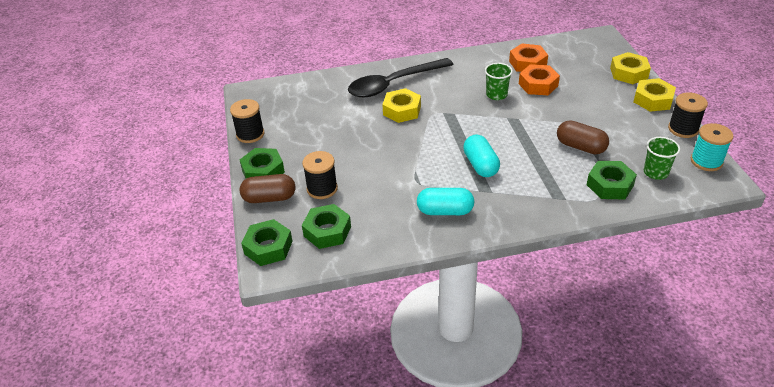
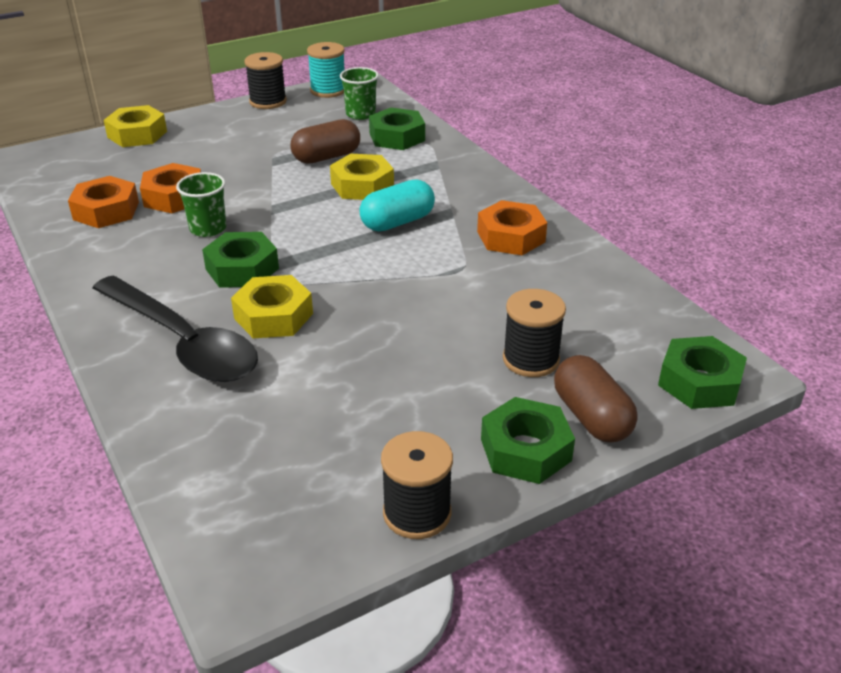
camera: 110 degrees left, 5 degrees down
(327, 231) = (621, 330): green nut -> green nut (242, 269)
(445, 211) = (511, 237): turquoise capsule -> orange nut
(580, 147) = (326, 157): brown capsule -> brown capsule turned 45 degrees clockwise
(653, 100) = (205, 118): yellow nut -> yellow nut (362, 185)

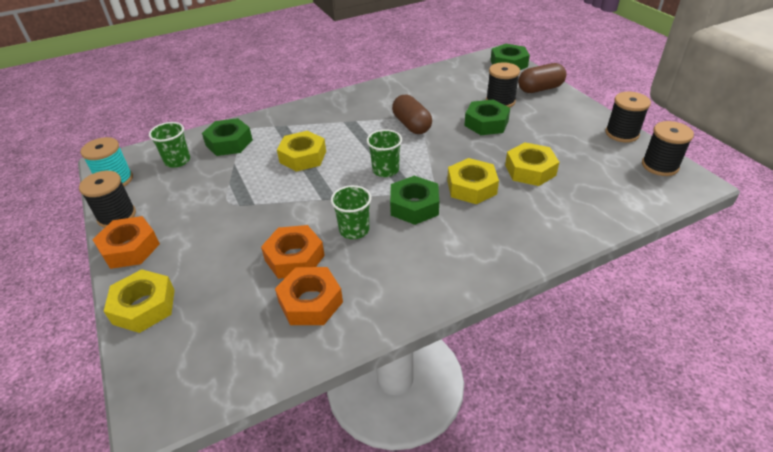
camera: 85 degrees left, 5 degrees up
(182, 342) = (506, 225): black spoon -> none
(298, 547) = (660, 166): none -> black spool
(307, 376) = (530, 170): none -> yellow nut
(325, 245) = (385, 170): none -> green cup
(326, 157) = (250, 175): brown capsule -> brown capsule (411, 125)
(397, 222) = (358, 141): turquoise capsule -> none
(511, 237) = (382, 102): orange nut -> orange nut (130, 248)
(525, 450) = (568, 105): green nut -> green nut (486, 123)

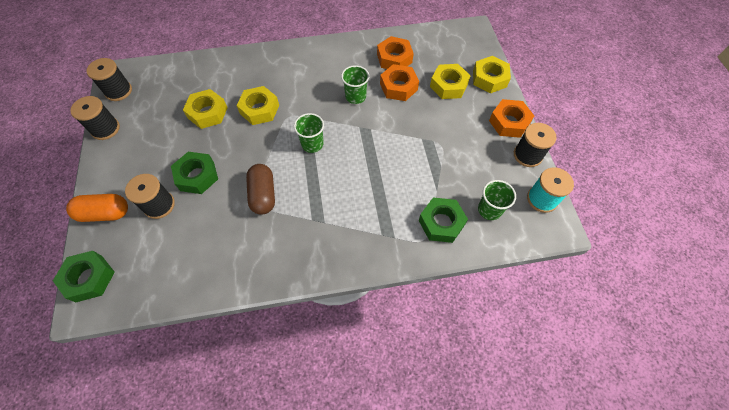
camera: 165 degrees left, 20 degrees up
(303, 157) = (375, 180): yellow nut -> yellow nut (448, 85)
(414, 206) = (308, 104): green nut -> none
(540, 89) = (105, 213): brown capsule -> orange capsule

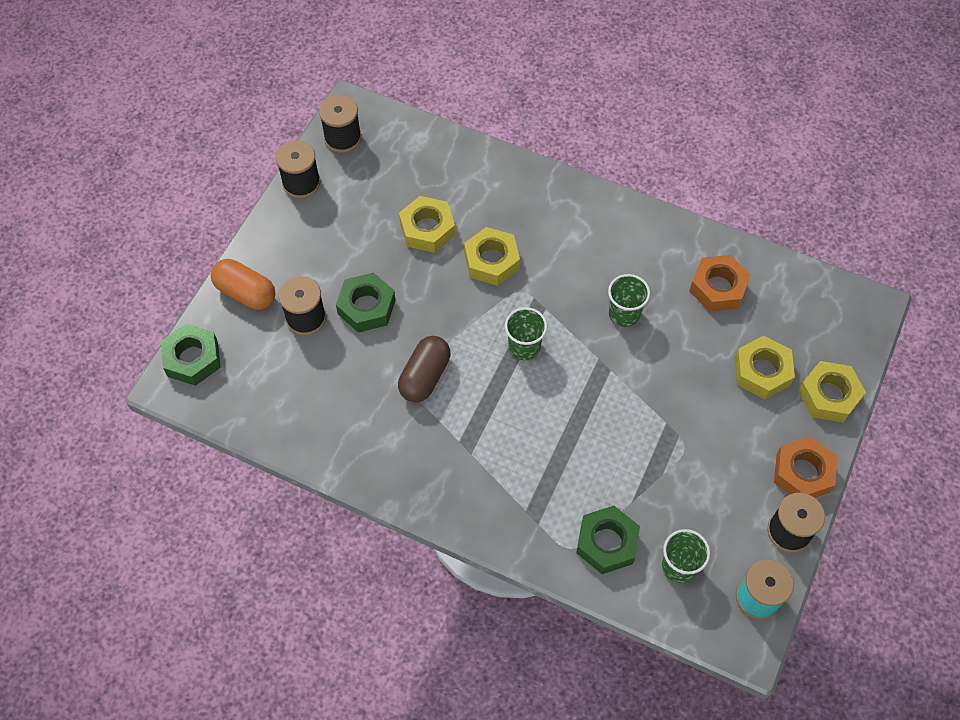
camera: 35 degrees right, 0 degrees up
(398, 87) = (691, 333): orange nut -> none

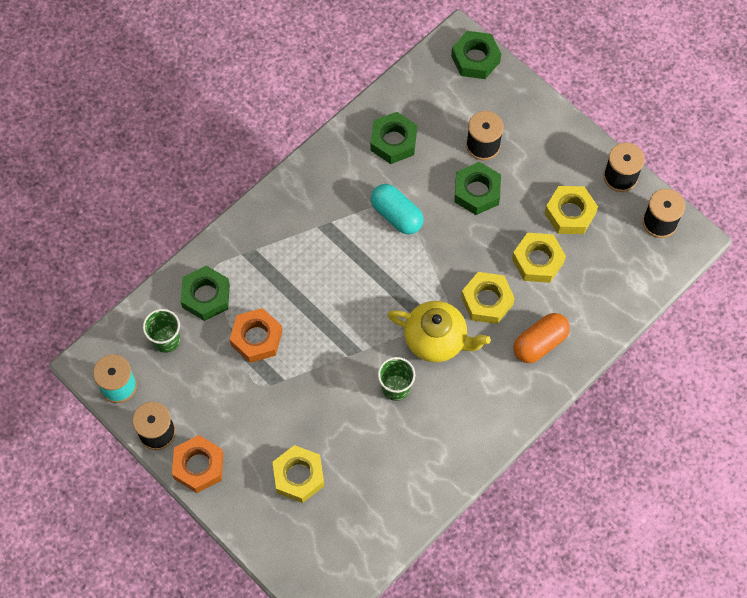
camera: 110 degrees right, 5 degrees up
(246, 292) = (523, 109): orange capsule -> orange capsule (540, 343)
(331, 410) = (393, 141): none -> green nut
(425, 376) = (396, 215): brown capsule -> turquoise capsule
(524, 347) = (395, 297): green cup -> none
(554, 293) = (436, 339): none -> yellow teapot
(718, 288) = (392, 476): orange nut -> orange nut (256, 338)
(829, 395) = (255, 521): yellow nut -> yellow nut (570, 213)

